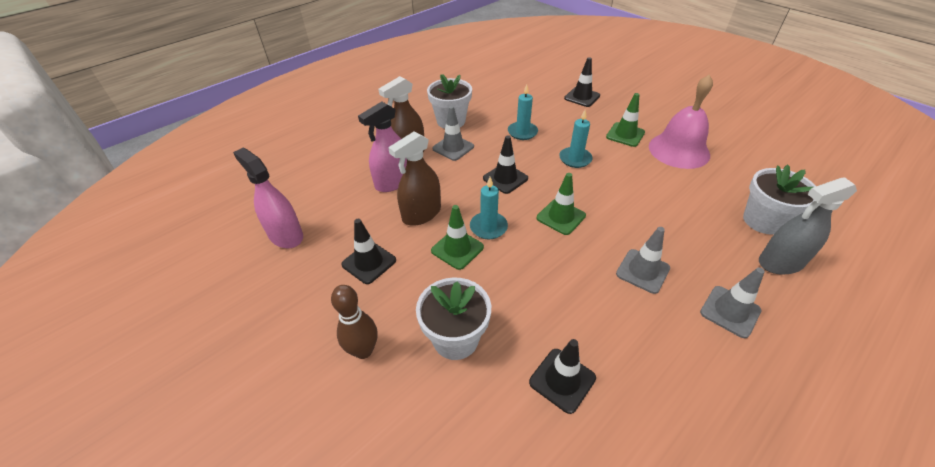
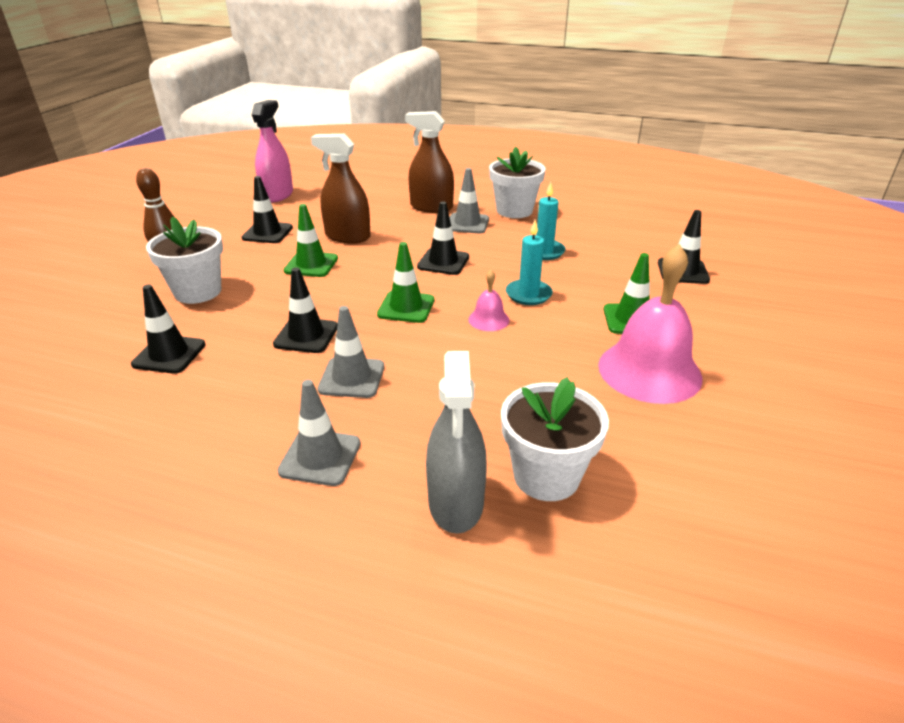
camera: 60 degrees right, 10 degrees down
(393, 182) = (382, 212): pink spray bottle -> none
(488, 227) = (354, 272): turquoise candle -> none
(574, 281) = (306, 335): none -> black traffic cone
(597, 186) = (488, 319): none -> pink bell
(781, 262) = (456, 502): grey spray bottle -> grey spray bottle turned 135 degrees counterclockwise

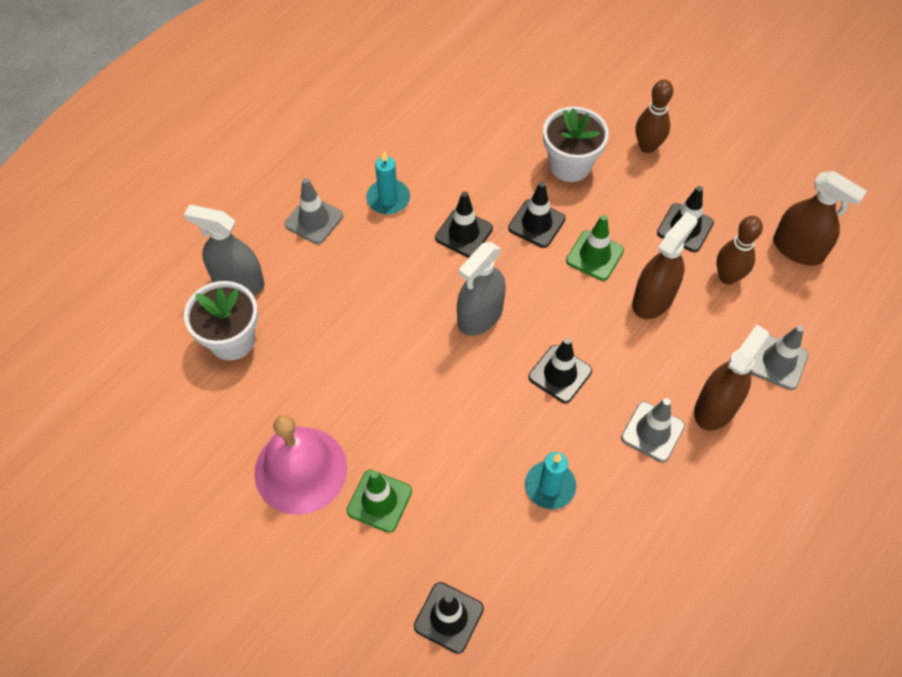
camera: 110 degrees right, 25 degrees up
(169, 354) = (473, 145): black traffic cone -> black traffic cone (536, 223)
(277, 195) = (798, 249): pink spray bottle -> brown spray bottle
(313, 214) = (727, 277): none -> brown bowling pin
(352, 378) = (391, 253): grey traffic cone -> grey traffic cone (778, 362)
(406, 307) = (480, 315): green traffic cone -> grey spray bottle
(488, 319) = (432, 375): pink bell -> none
(514, 211) = (678, 503): white flower pot -> none
(528, 294) = (462, 428): turquoise candle -> turquoise candle (388, 199)

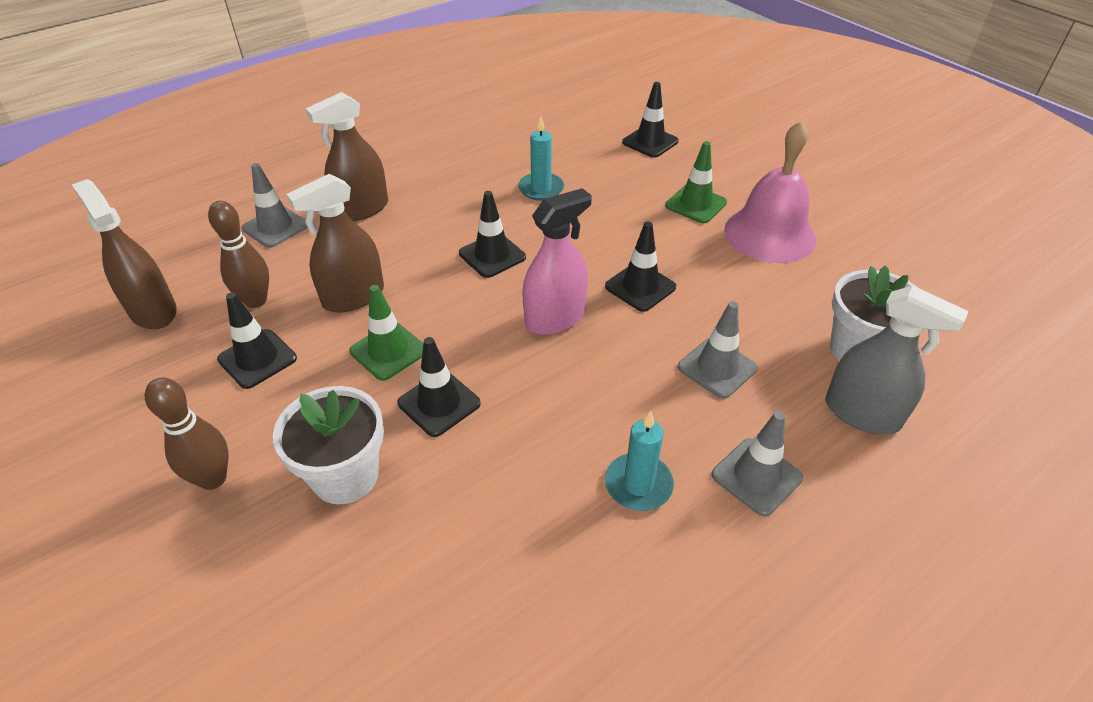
camera: 165 degrees left, 15 degrees down
(463, 233) = (542, 412): black traffic cone -> black traffic cone (640, 287)
(480, 315) = (555, 318): grey spray bottle -> pink spray bottle
(652, 432) = (430, 204): grey traffic cone -> grey traffic cone (717, 368)

